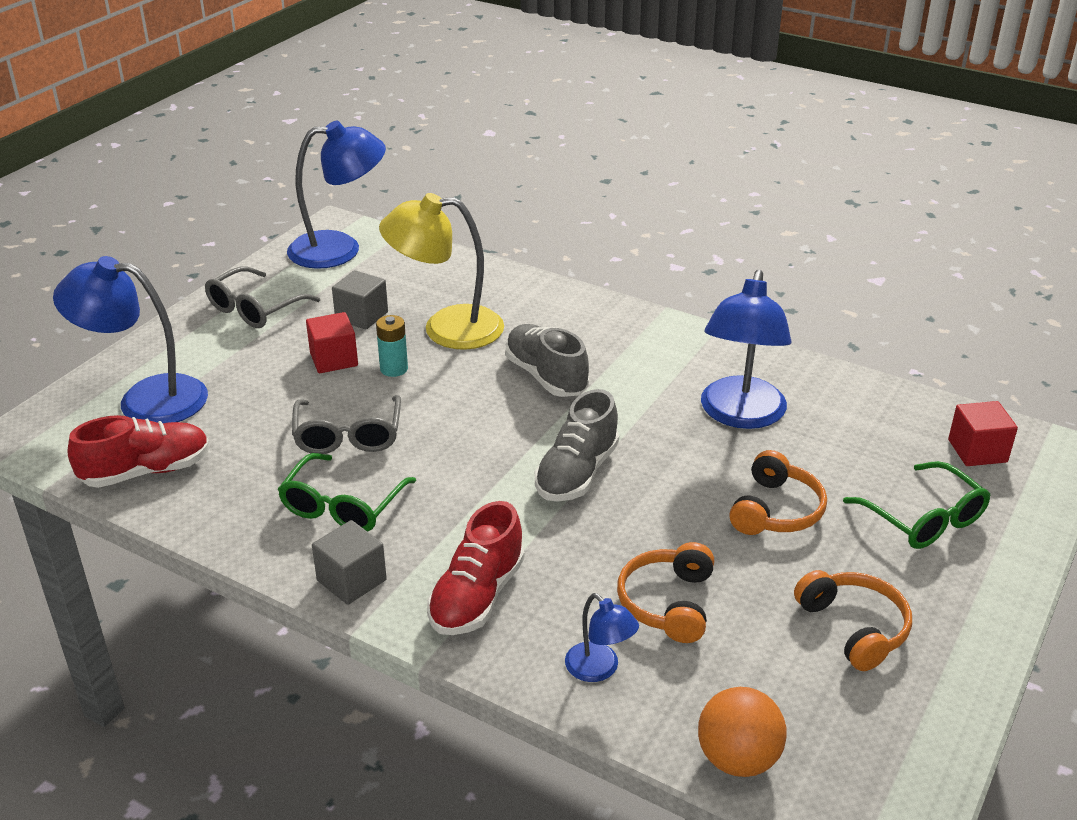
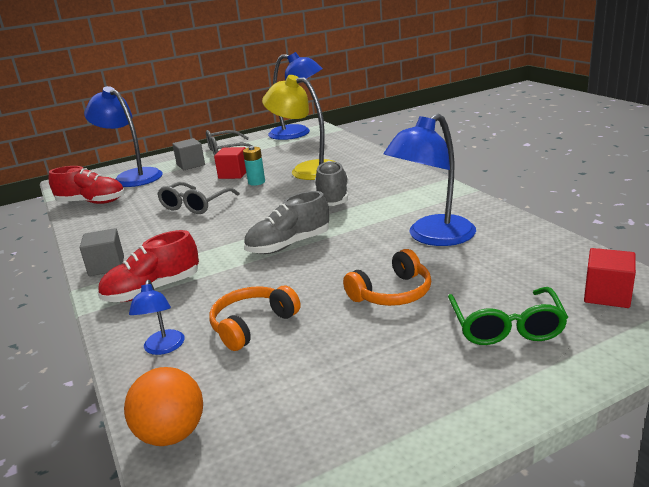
camera: 35 degrees right, 10 degrees down
(343, 505) = (150, 233): green glasses -> none
(361, 316) = (271, 159): grey cube -> grey cube (191, 165)
(854, 628) = (362, 380): orange headphones -> none

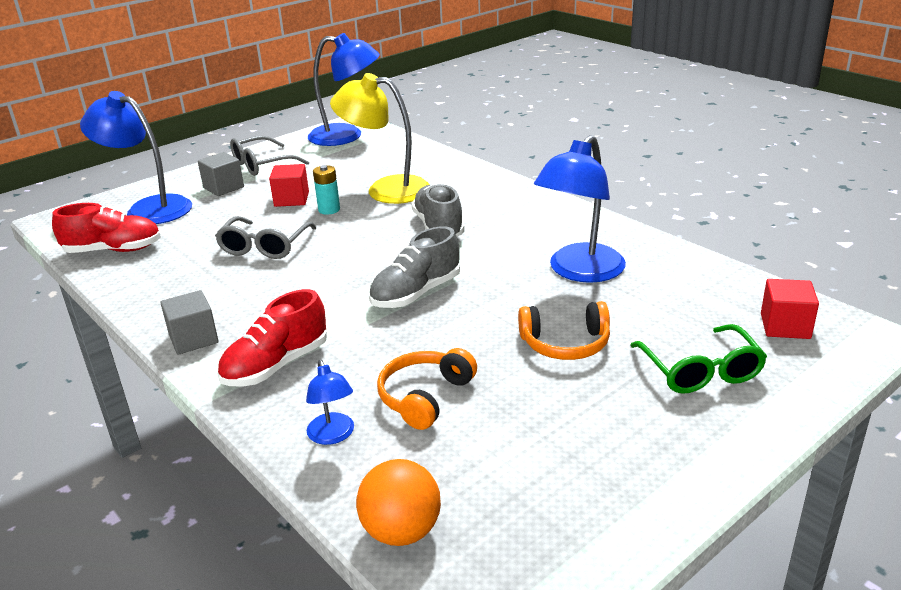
camera: 15 degrees left, 5 degrees up
(392, 293) = (565, 344): orange headphones -> orange headphones turned 45 degrees clockwise

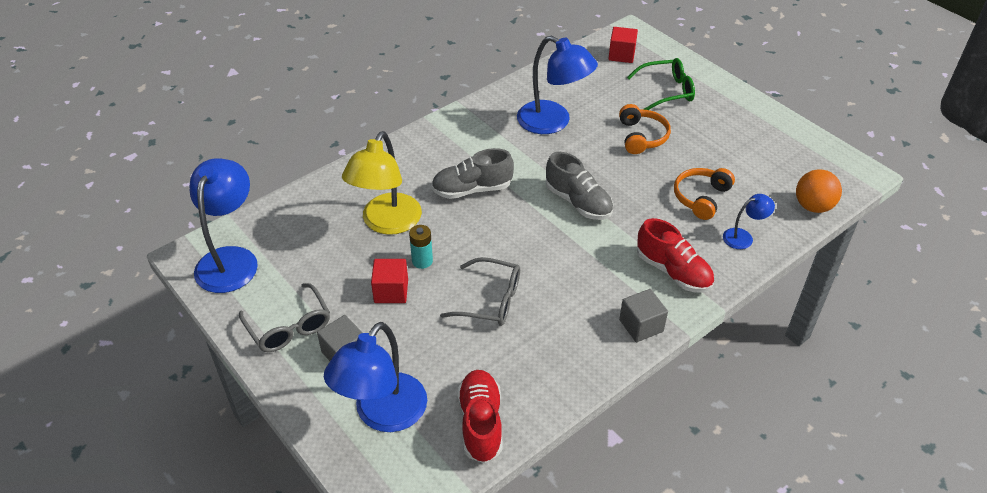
camera: 90 degrees left, 15 degrees up
(425, 397) = (701, 198): orange headphones -> orange headphones turned 90 degrees clockwise

